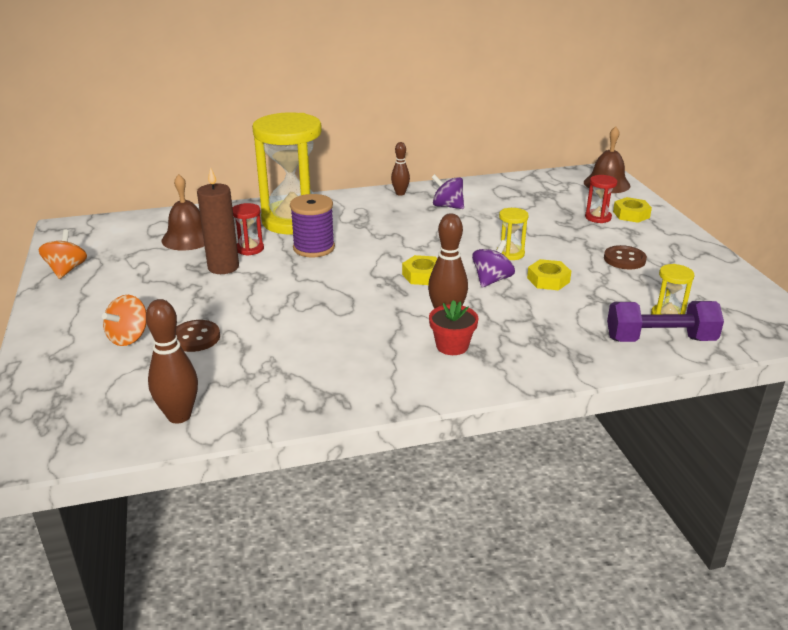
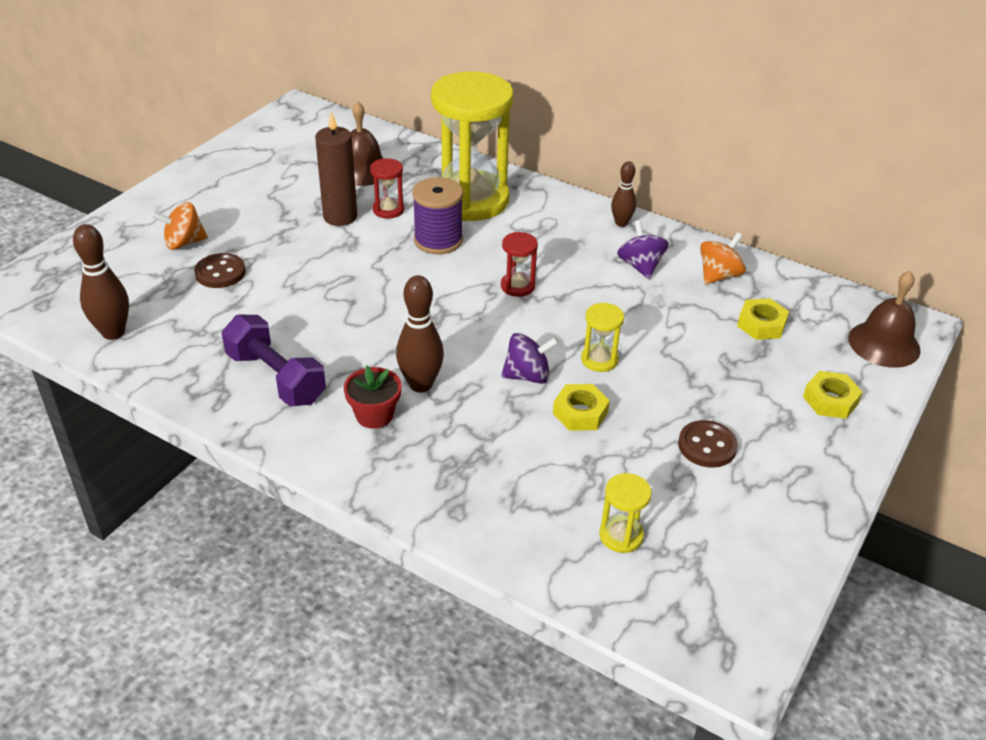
camera: 45 degrees right, 10 degrees up
(66, 270) = (238, 152): orange spinning top -> orange spinning top (719, 275)
(423, 275) = (476, 329): yellow nut -> yellow nut (761, 324)
(598, 217) = (781, 379): red hourglass -> red hourglass (517, 286)
(660, 339) = (562, 551): purple dumbbell -> purple dumbbell (276, 378)

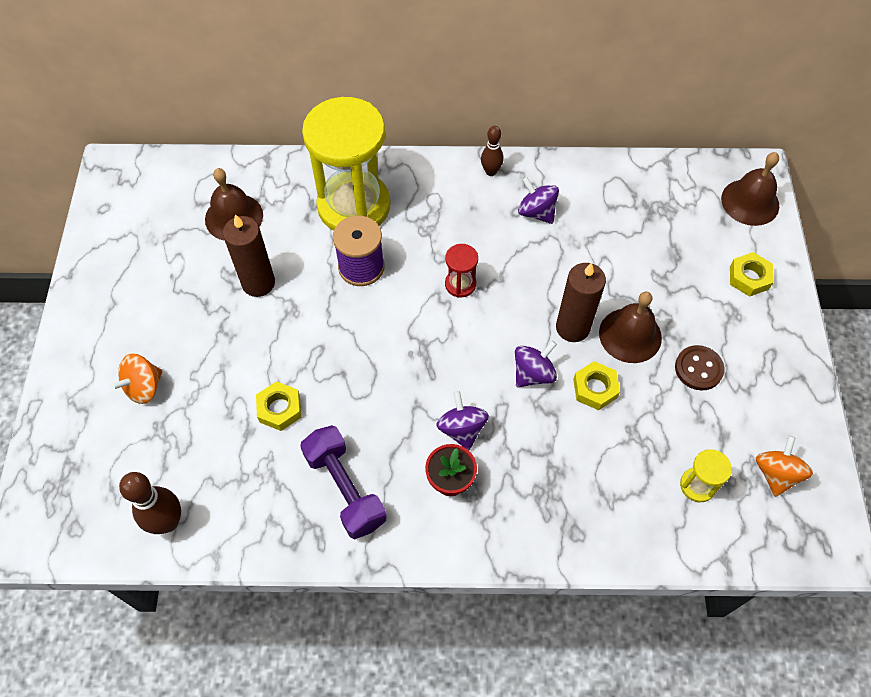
camera: 30 degrees left, 20 degrees up
(220, 273) = (206, 403): brown button -> none
(276, 378) = (345, 488): purple dumbbell -> purple dumbbell turned 45 degrees clockwise
(388, 210) = (293, 253): red hourglass -> none
(420, 384) = (462, 429): brown bowling pin -> purple spinning top
(599, 360) = (572, 327): yellow hourglass -> brown candle
(655, 389) = (630, 335): none -> brown bell
(719, 275) = (599, 192): orange spinning top -> orange spinning top (776, 474)
(761, 324) = (659, 227): yellow nut -> yellow nut (280, 409)

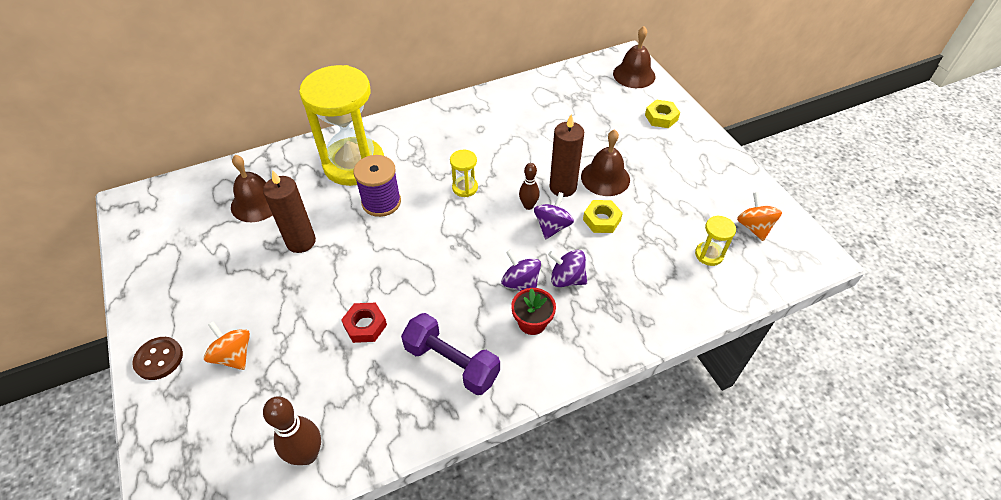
camera: 25 degrees left, 10 degrees down
(144, 387) = (234, 355): orange spinning top -> orange spinning top turned 120 degrees clockwise
(280, 409) = (365, 325): yellow nut -> red nut
(460, 284) = (465, 188): red hourglass -> yellow hourglass
(491, 172) = (447, 110): brown bowling pin -> brown bowling pin (528, 206)
(536, 212) = (495, 125): purple spinning top -> purple spinning top (567, 279)
(698, 369) = (663, 182): brown button -> brown button (159, 359)

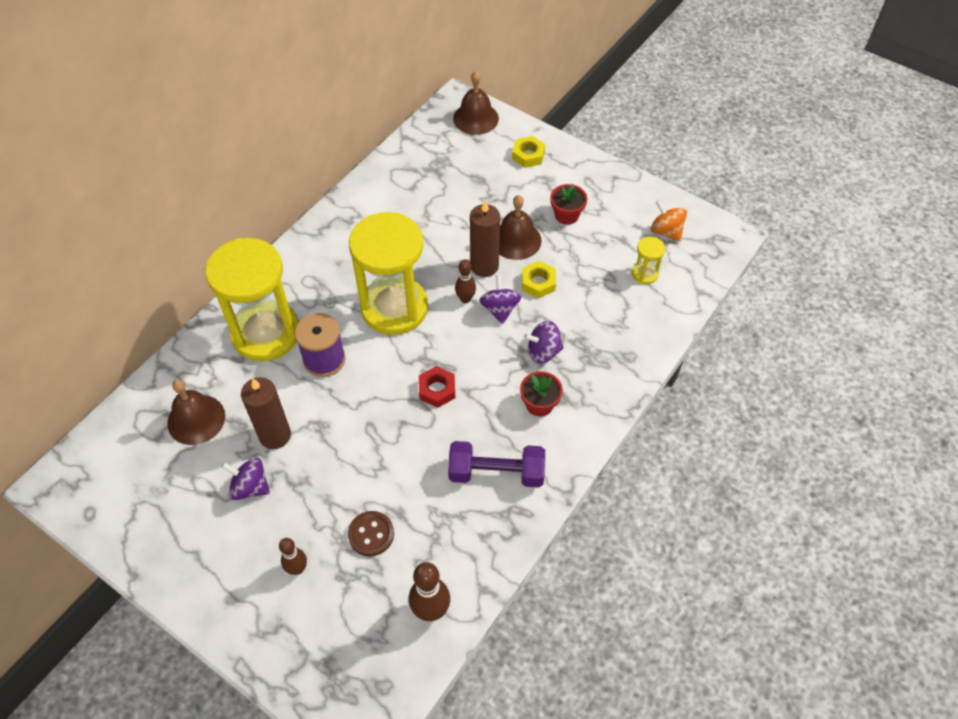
camera: 30 degrees left, 5 degrees up
(159, 359) = (227, 610): brown button -> brown button (371, 534)
(234, 355) = (297, 569): orange spinning top -> brown bowling pin
(365, 325) = (398, 480): red nut -> red nut (437, 390)
(465, 188) = (394, 308): yellow hourglass -> yellow hourglass, size x2.45
(521, 283) = (507, 375): purple spinning top -> purple spinning top (250, 487)
(665, 176) = (566, 215): none -> red flower pot

